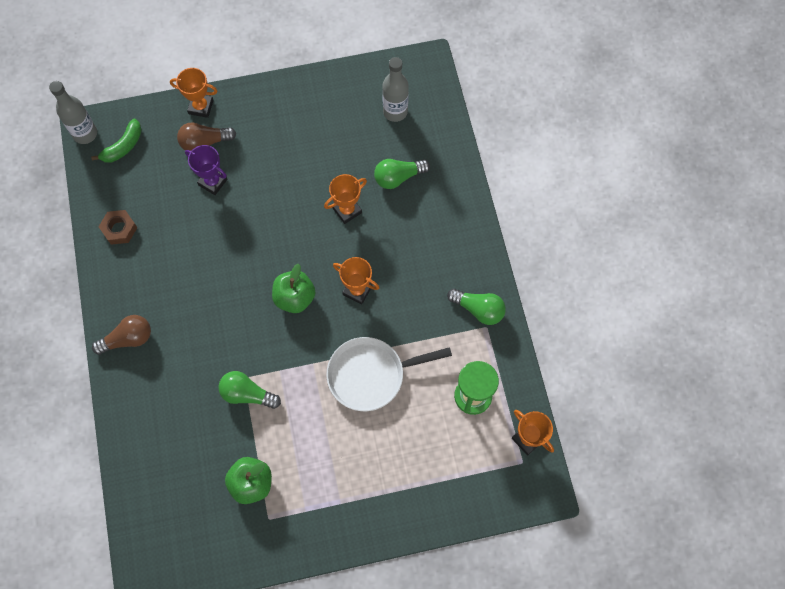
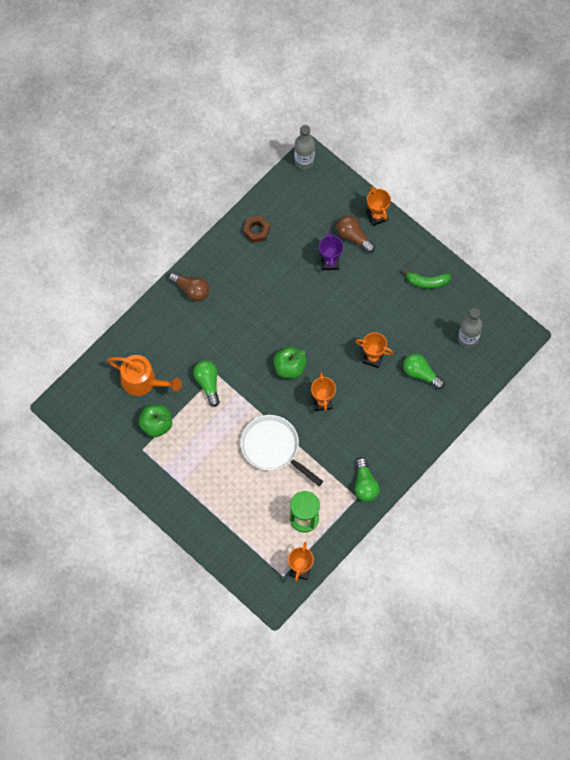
camera: 55 degrees right, 0 degrees up
(123, 146) = (313, 190): green banana -> green banana (427, 282)
(190, 463) = (143, 381): none -> orange watering can

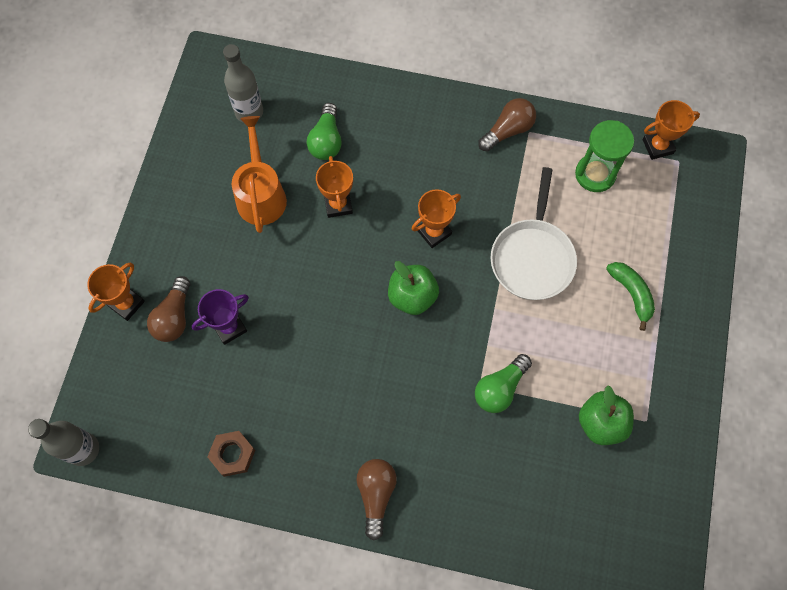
camera: 120 degrees left, 0 degrees up
(143, 381) = (553, 480): orange watering can -> orange watering can (261, 195)
(365, 485) = (508, 131): green light bulb -> brown light bulb
(427, 282) = (194, 194): green banana -> green banana (631, 294)

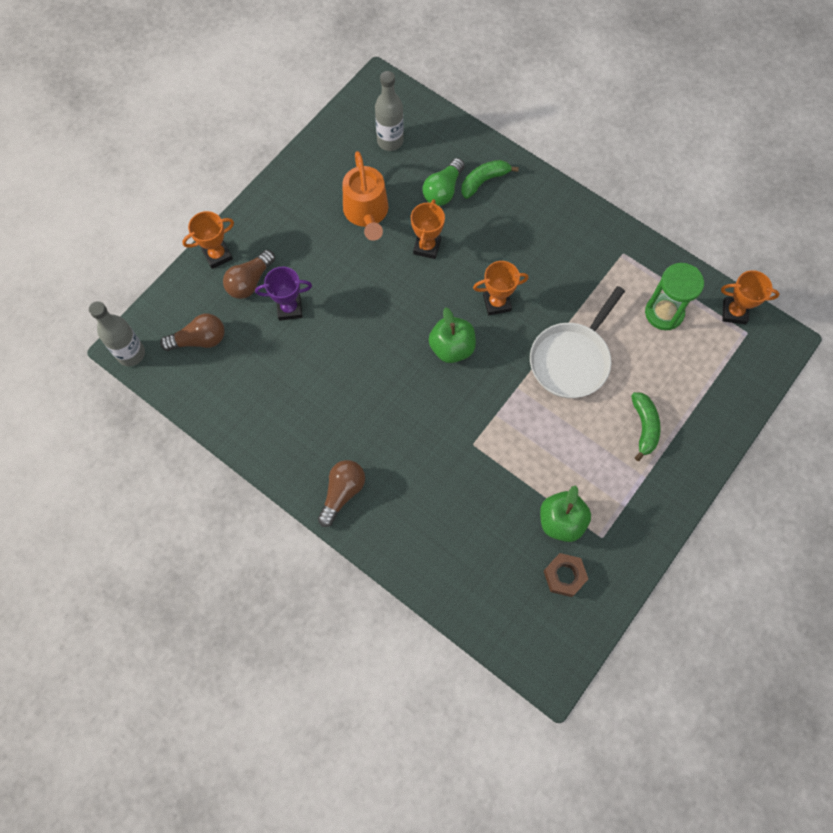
camera: 25 degrees right, 0 degrees up
(232, 454) = (243, 409): brown nut -> brown nut (564, 576)
(261, 195) = (366, 213): orange watering can -> orange watering can turned 150 degrees clockwise
(362, 115) = (484, 181): none -> green banana
(500, 388) = (488, 454): green light bulb -> none
(508, 131) = (604, 244): brown light bulb -> brown light bulb (199, 340)

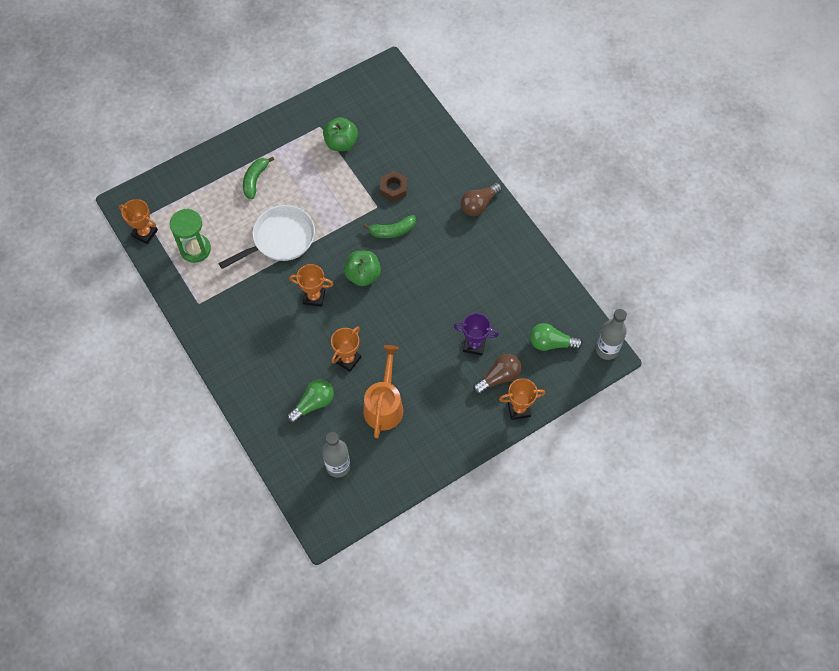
camera: 160 degrees left, 5 degrees down
(199, 340) = (551, 343): brown light bulb -> green light bulb
(484, 181) = (276, 401): green banana -> green banana (392, 231)
(564, 576) = (355, 114): brown nut -> brown nut (393, 188)

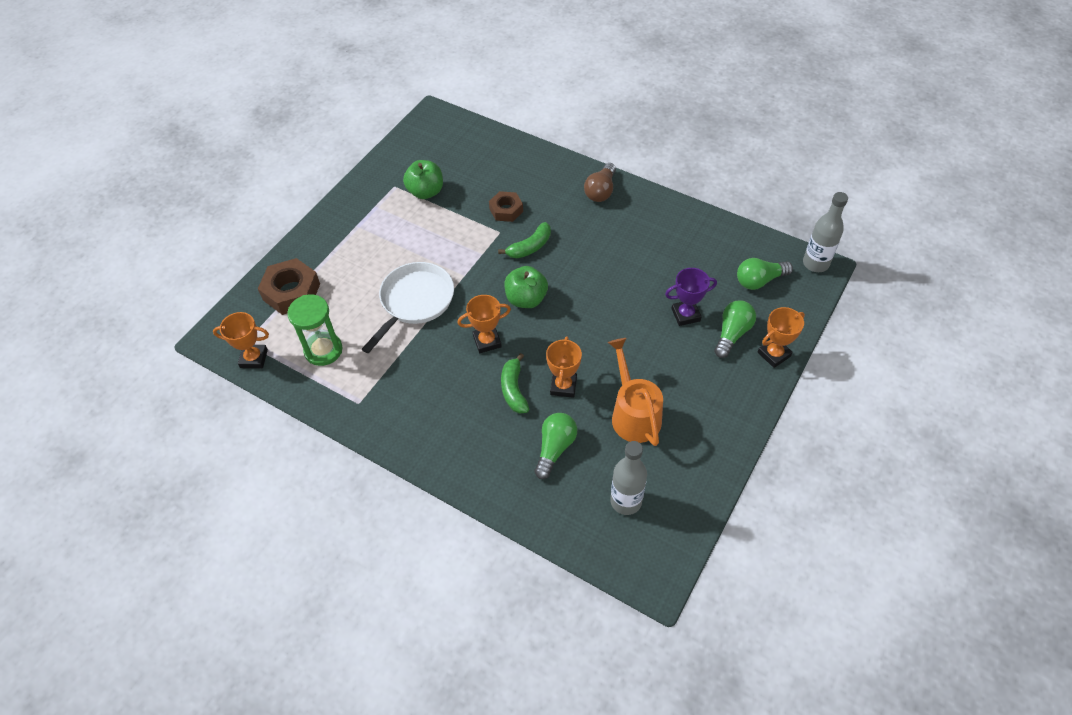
camera: 25 degrees left, 10 degrees down
(197, 189) = (291, 292): none -> brown nut
(255, 180) = (353, 258): green banana -> green banana (514, 389)
(499, 377) = (732, 334): brown light bulb -> green light bulb

